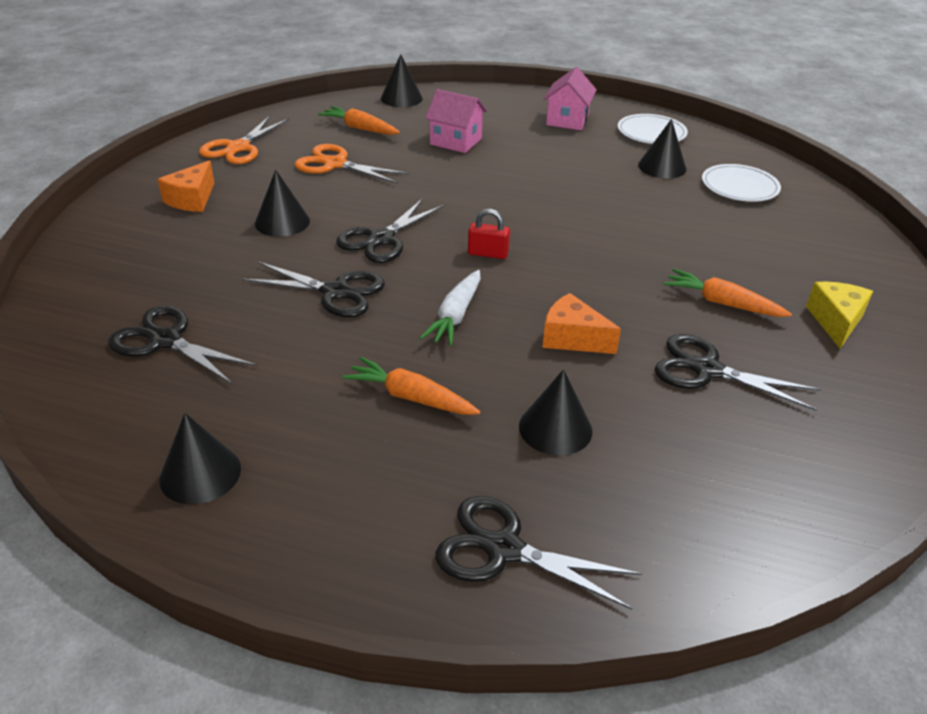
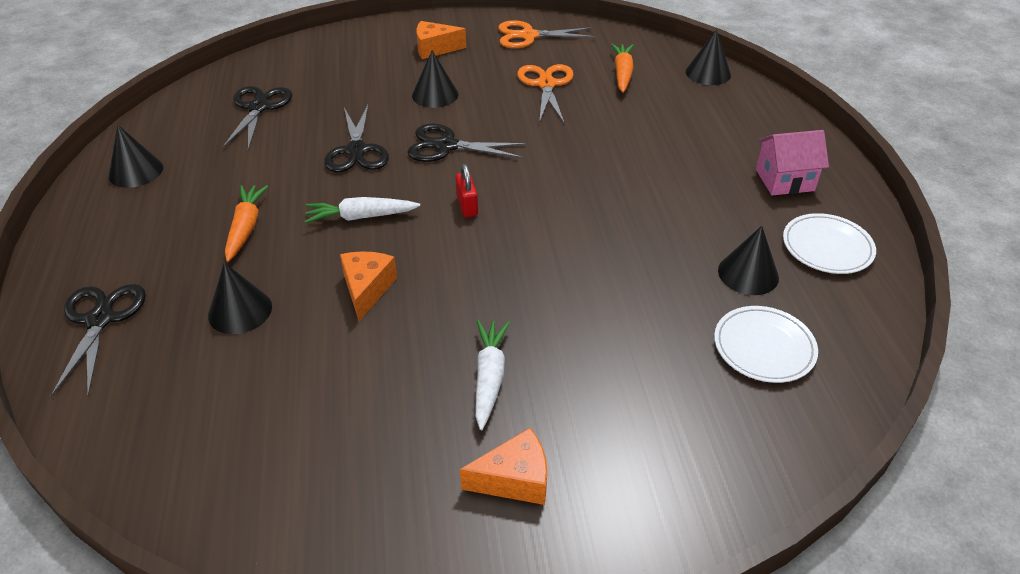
camera: 65 degrees right, 5 degrees up
(455, 141) = (655, 128): pink house -> none
(707, 370) = (365, 387): black scissors -> none
(722, 303) = (489, 377): orange carrot -> white carrot
(836, 321) = (514, 479): yellow cheese -> orange cheese

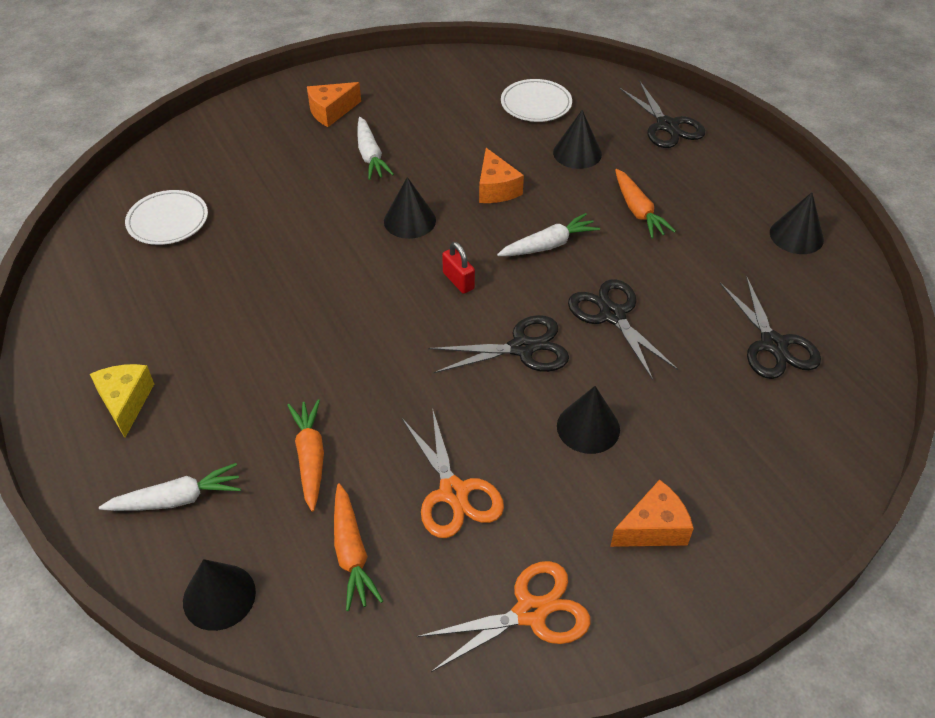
camera: 160 degrees right, 5 degrees up
(638, 119) = (310, 458): none -> orange carrot
(737, 118) = (176, 499): none -> white carrot
(748, 274) = (176, 279): black cone -> black cone (409, 220)
(784, 180) = (126, 402): pink house -> yellow cheese
(827, 247) = (95, 325): white plate -> white plate (536, 104)

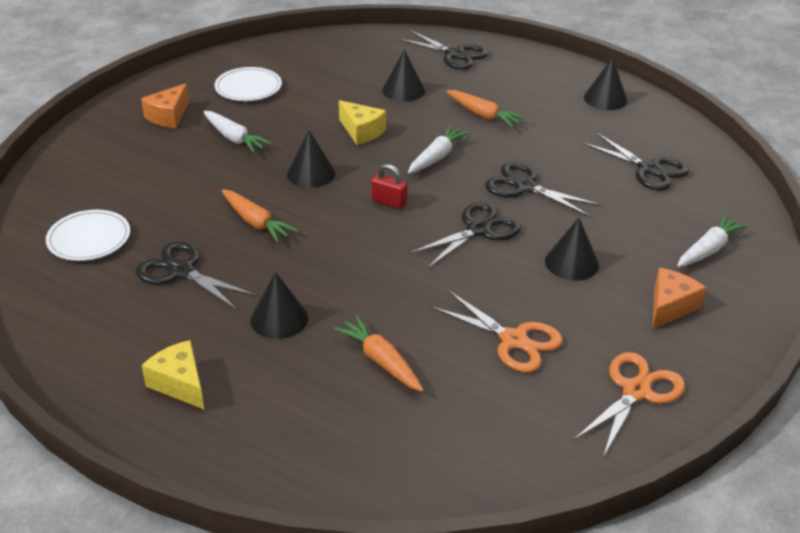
camera: 30 degrees left, 10 degrees down
(176, 499) = (294, 433): white carrot -> white carrot (708, 249)
(215, 285) = (181, 271): none -> black scissors
(219, 596) = (395, 483): black cone -> black cone (279, 319)
(351, 553) = (473, 409): orange carrot -> orange carrot (256, 222)
(496, 189) = (361, 131): orange cheese -> yellow cheese
(536, 104) = (340, 66): white plate -> white plate (248, 88)

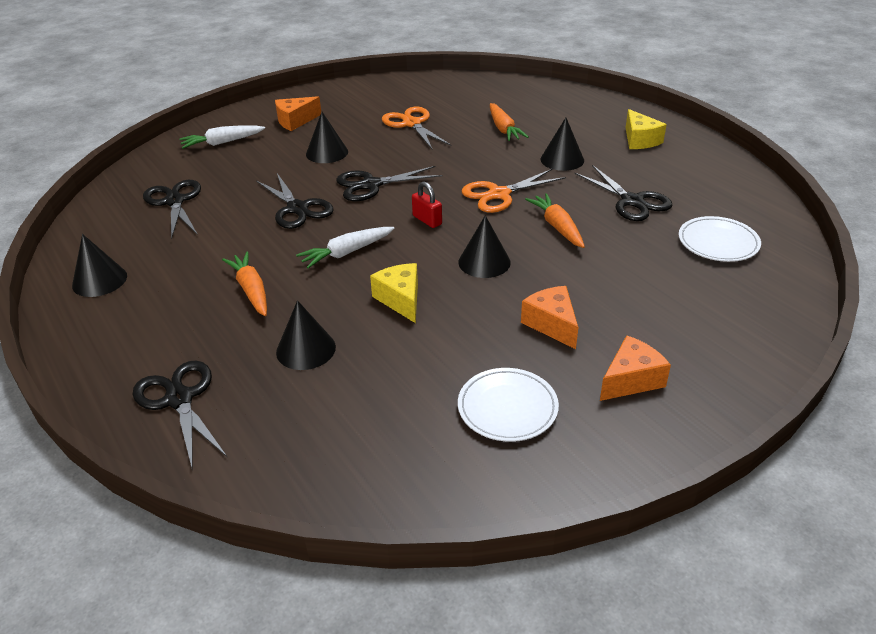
camera: 155 degrees left, 0 degrees up
(234, 138) = (552, 324): white carrot -> orange cheese
(636, 391) = (366, 95): orange scissors -> orange scissors (499, 194)

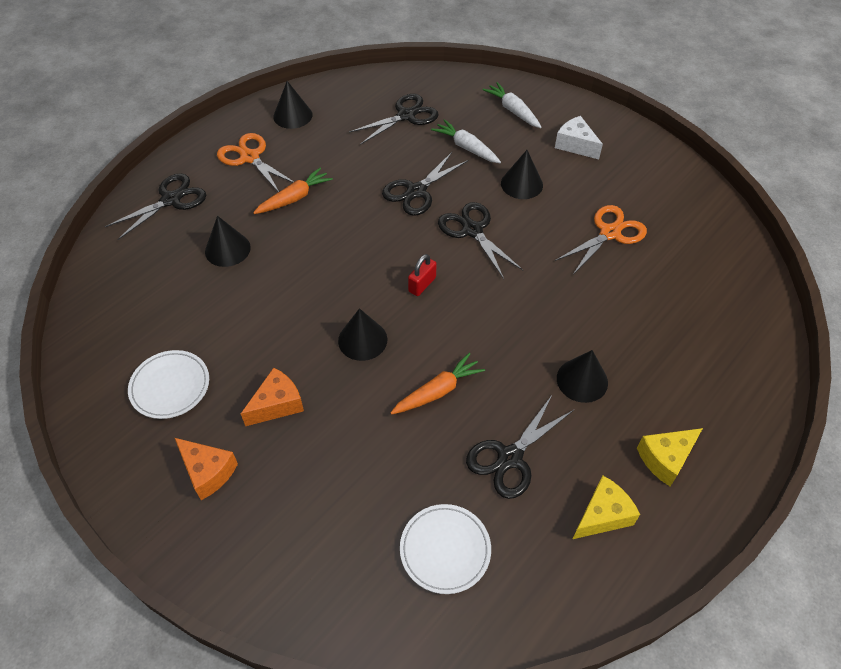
camera: 75 degrees right, 15 degrees up
(295, 121) = (575, 145): orange cheese -> white cheese
(347, 253) = (356, 241): white carrot -> white carrot (466, 148)
(401, 299) = (296, 292): yellow cheese -> yellow cheese (602, 515)
(499, 194) = (486, 333): orange scissors -> orange scissors (250, 157)
(503, 129) = (634, 315): orange carrot -> none

